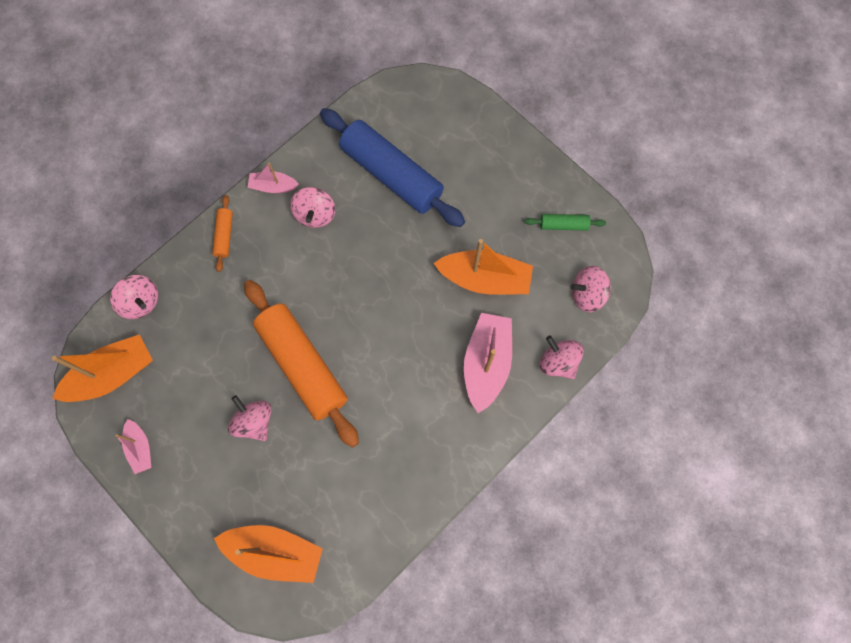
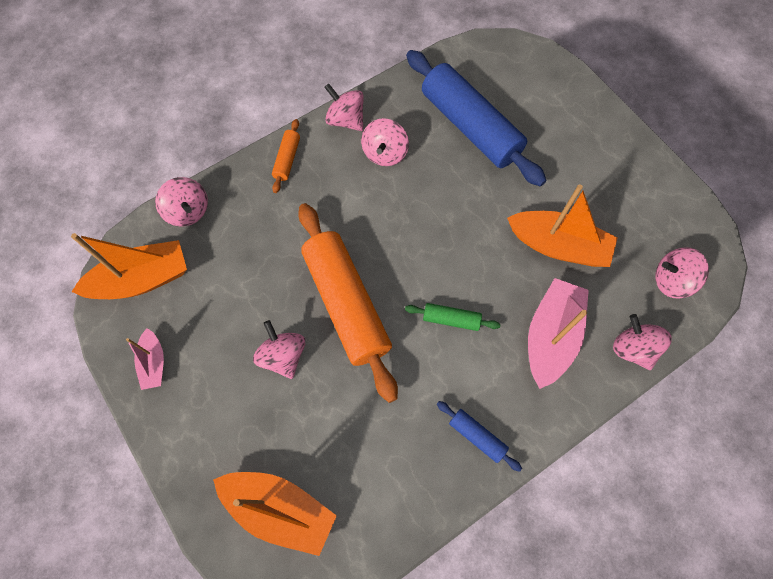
camera: 10 degrees right, 5 degrees down
(273, 186) = (346, 120): pink boat -> pink spinning top
(432, 462) = (477, 436): none -> blue rolling pin
(563, 225) = (650, 204): green rolling pin -> green rolling pin (451, 319)

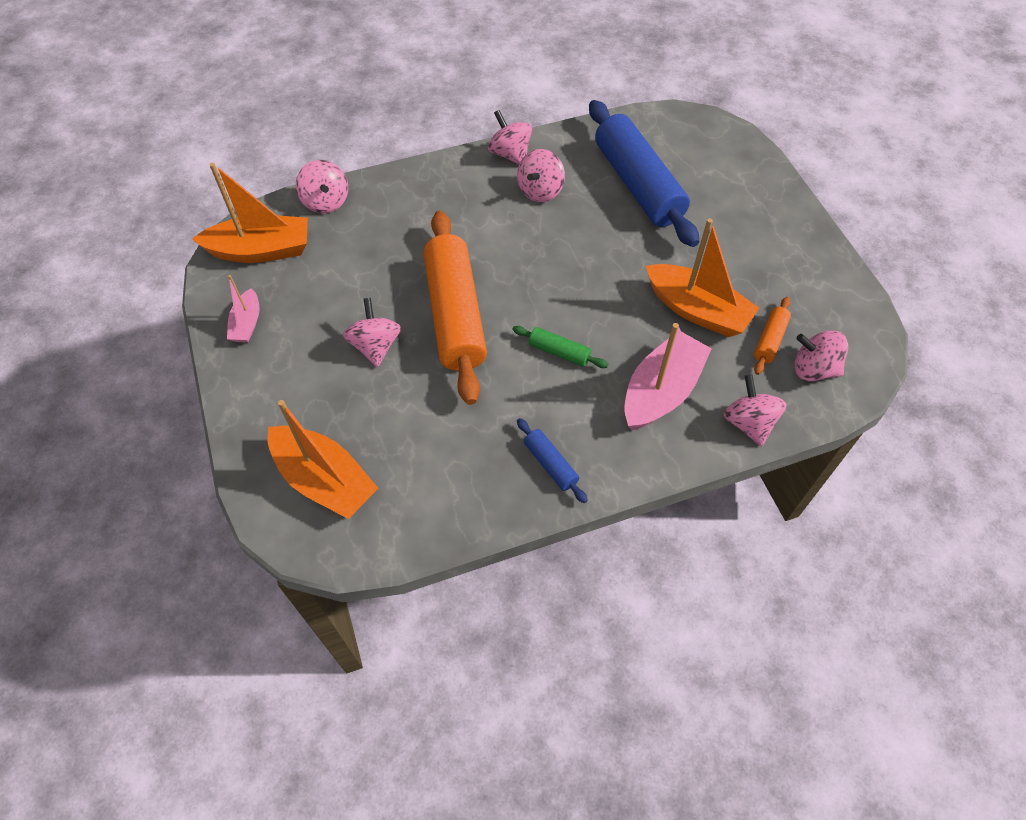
camera: 15 degrees right, 10 degrees down
(287, 159) = (439, 177): orange rolling pin -> orange rolling pin (769, 340)

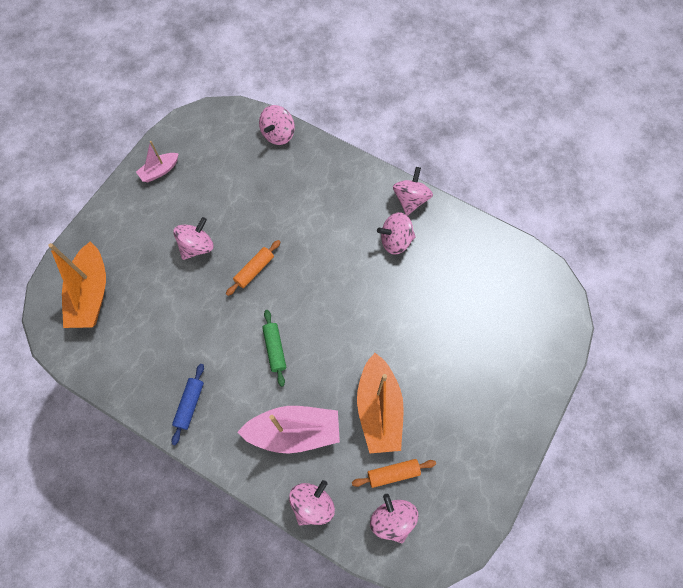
camera: 50 degrees right, 10 degrees up
(261, 250) = (214, 134): orange boat -> none
(455, 315) = (254, 270): orange rolling pin -> orange rolling pin, size x0.43
(638, 184) = (457, 295): blue rolling pin -> none

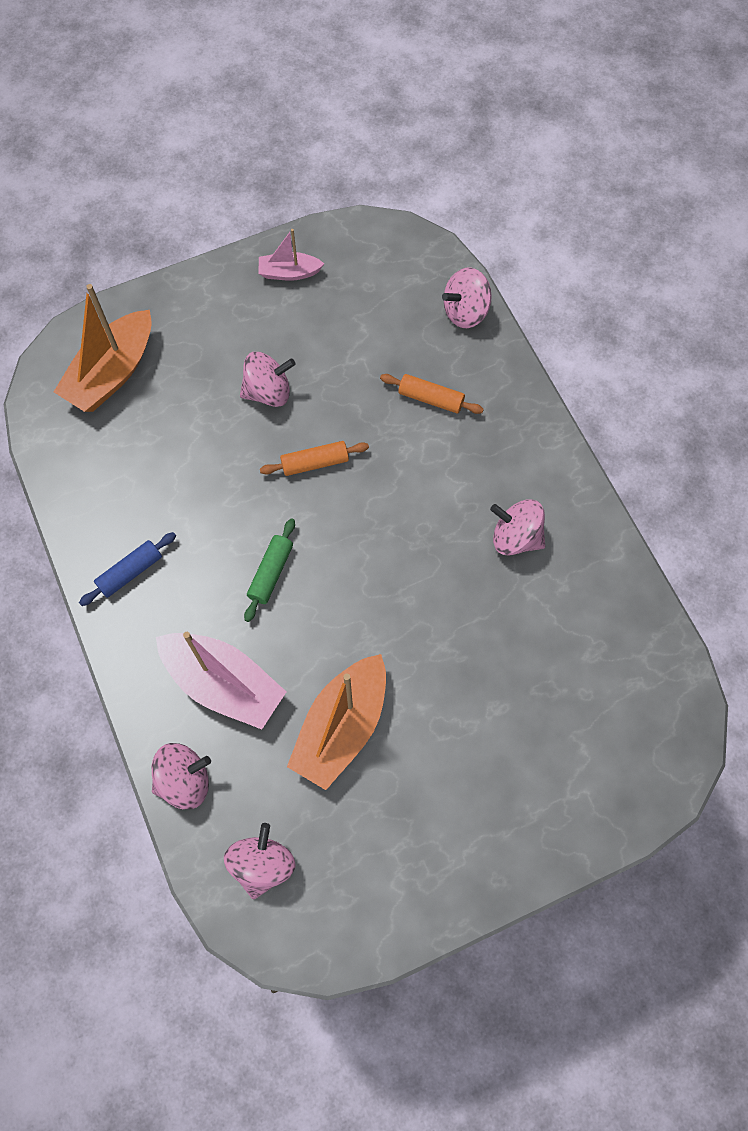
camera: 35 degrees right, 0 degrees up
(393, 473) = (302, 813): orange rolling pin -> orange rolling pin (431, 398)
(410, 199) = (574, 497): pink spinning top -> none

